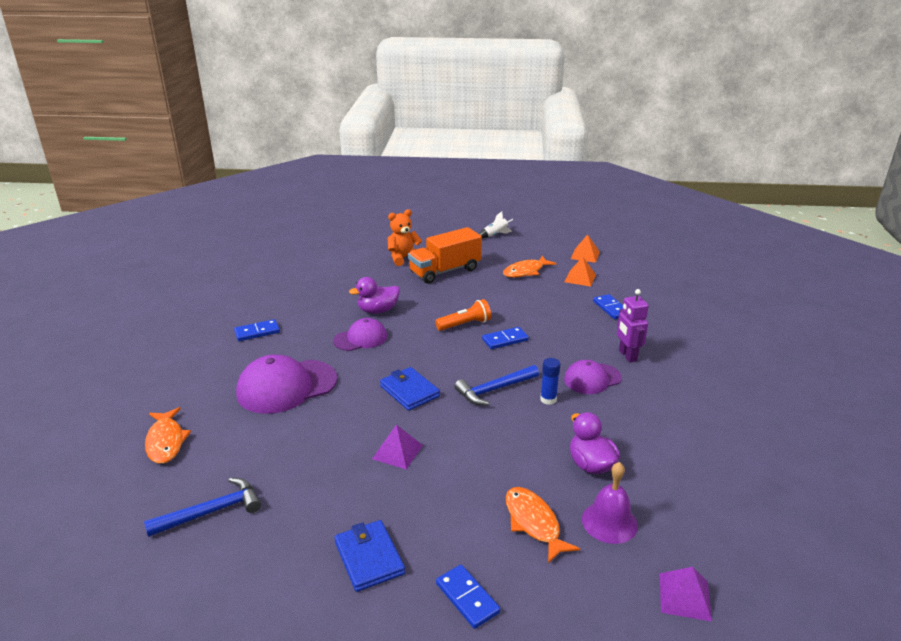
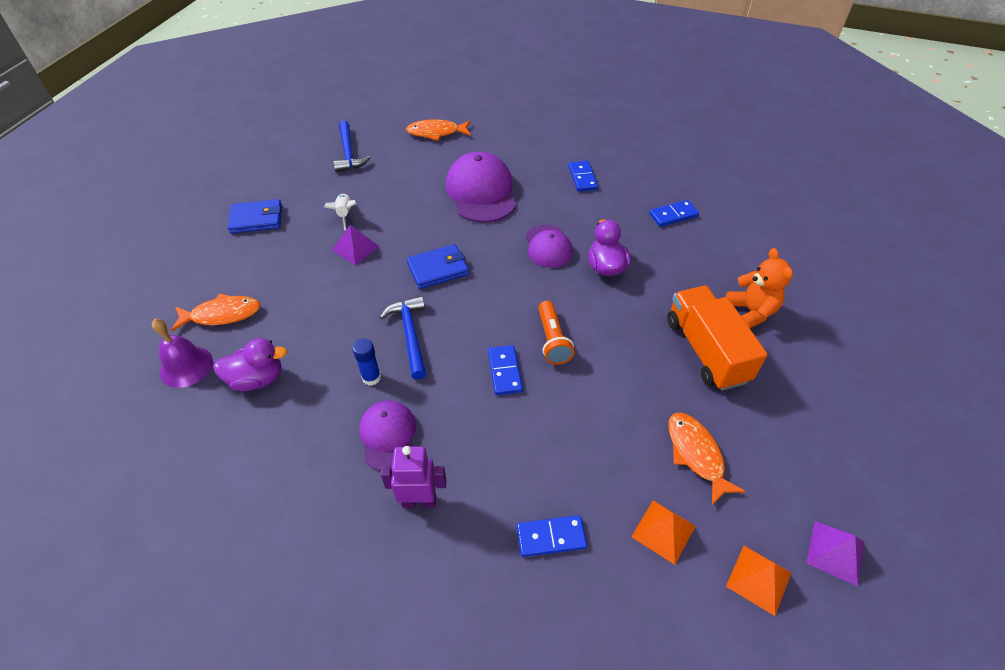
camera: 105 degrees right, 20 degrees up
(467, 598) = (187, 260): blue domino -> blue domino (673, 215)
(495, 235) = (847, 451): white rocket -> white rocket (345, 214)
(684, 596) = (86, 386): purple pyramid -> purple pyramid (835, 552)

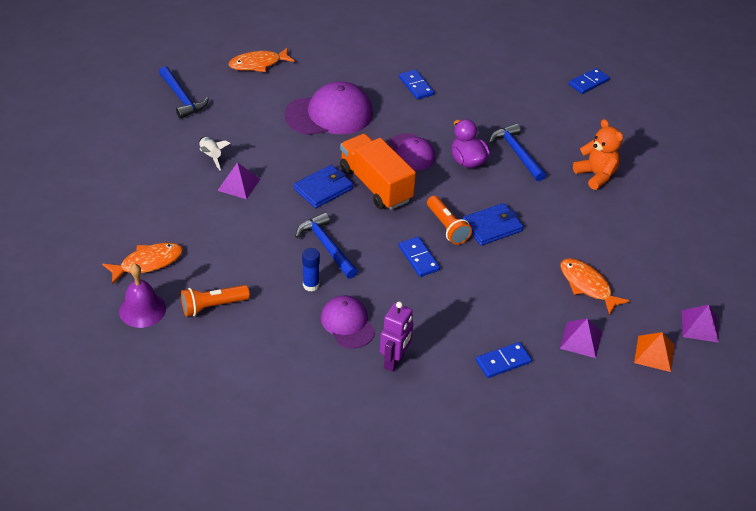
camera: 20 degrees left, 5 degrees down
(256, 219) = (127, 175): blue wallet -> blue wallet (492, 226)
(257, 379) = (213, 306): purple duck -> orange flashlight
(419, 500) = (394, 361): purple robot -> purple robot turned 135 degrees clockwise
(481, 192) = (329, 114): purple cap -> purple cap turned 105 degrees clockwise
(663, 531) = (581, 340): orange pyramid -> purple pyramid
(665, 268) = (516, 153): none -> blue hammer
(673, 215) = (507, 107): blue domino -> blue domino (588, 83)
(706, 350) = (570, 211): orange truck -> orange truck (375, 185)

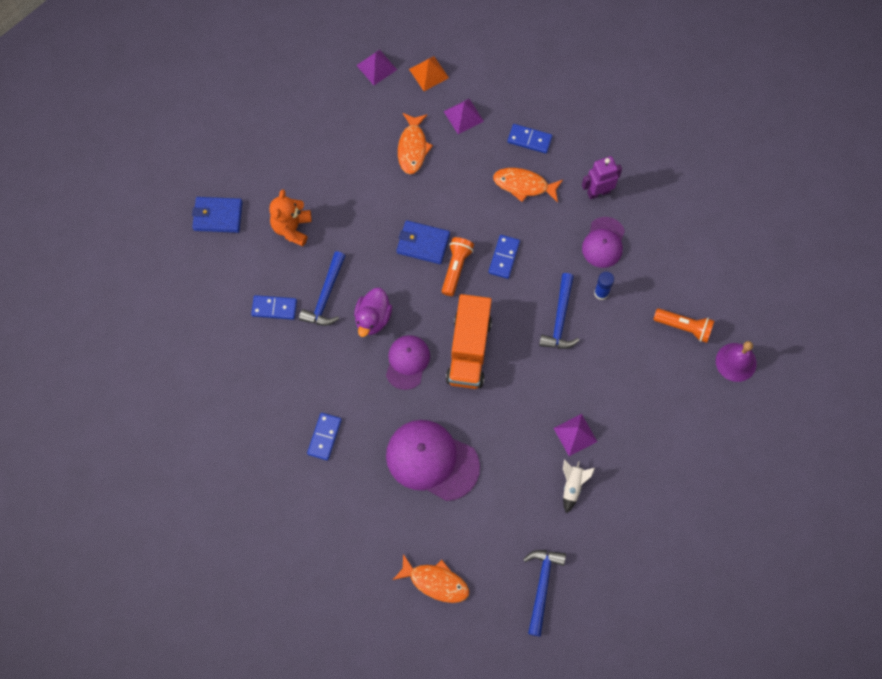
camera: 135 degrees left, 25 degrees up
(148, 263) = (703, 404): orange fish -> orange fish (524, 185)
(323, 189) = (513, 378): blue wallet -> blue wallet (218, 216)
(588, 83) = (175, 323): blue domino -> blue domino (274, 308)

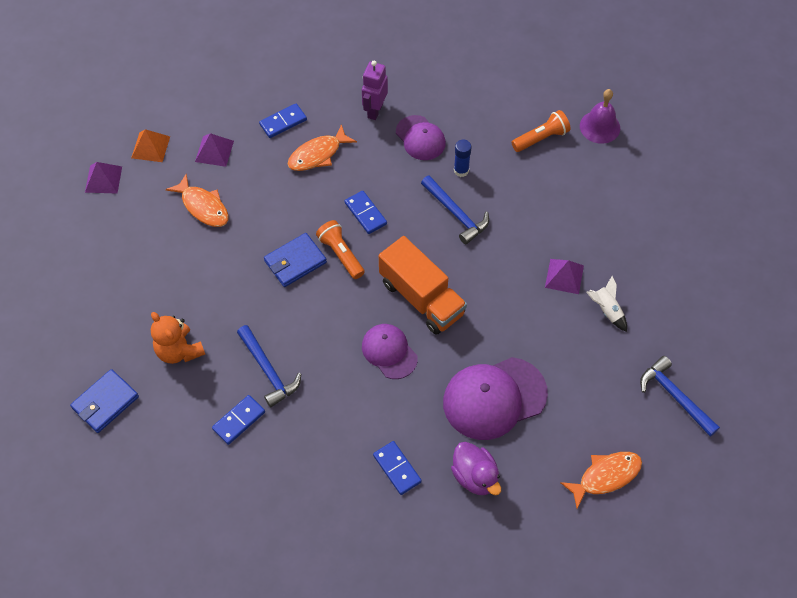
camera: 50 degrees left, 10 degrees down
(373, 318) = (325, 349): purple duck -> purple duck (475, 476)

